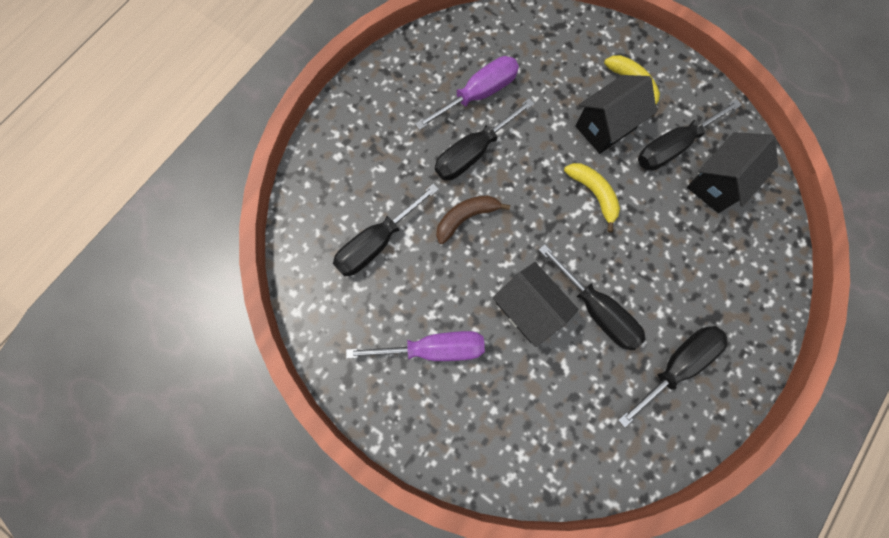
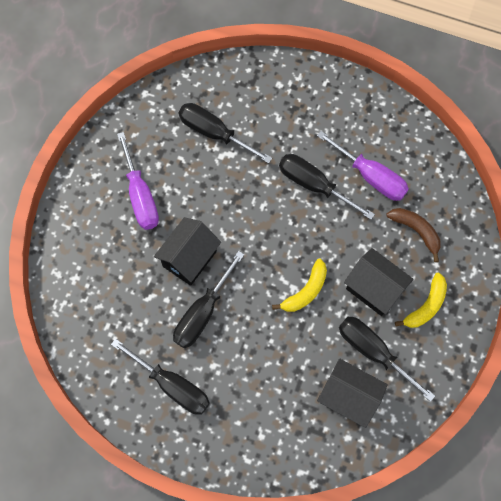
camera: 75 degrees right, 5 degrees down
(466, 218) = (254, 194): brown banana -> brown banana (416, 231)

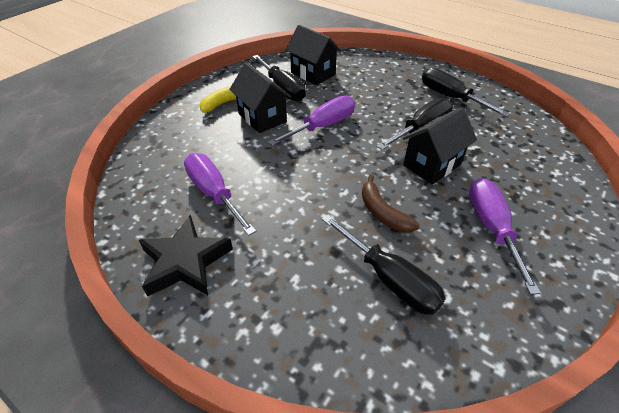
camera: 165 degrees left, 25 degrees down
(305, 291) = (323, 126): yellow banana -> purple screwdriver
(314, 185) = (280, 198): black screwdriver -> none
(358, 112) = (185, 262): none -> black star
(416, 231) = (199, 145): brown banana -> brown banana (382, 212)

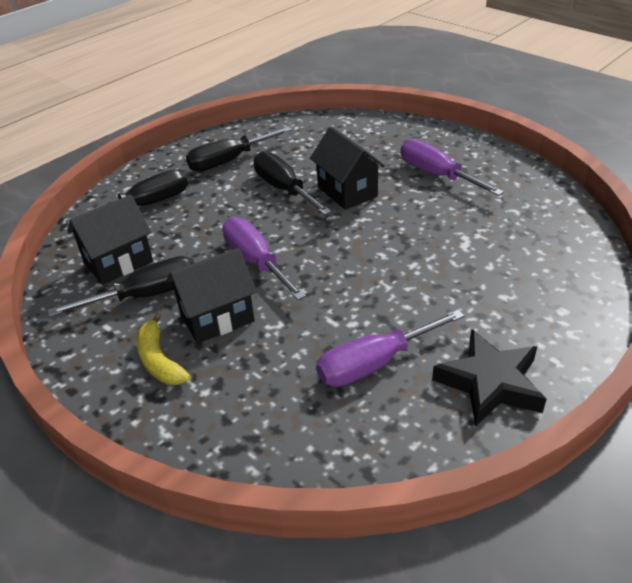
camera: 80 degrees left, 5 degrees down
(382, 212) = (415, 232): brown banana -> none
(389, 279) = (499, 238): black screwdriver -> black screwdriver (146, 205)
(491, 228) = (437, 175): purple screwdriver -> purple screwdriver turned 45 degrees clockwise

